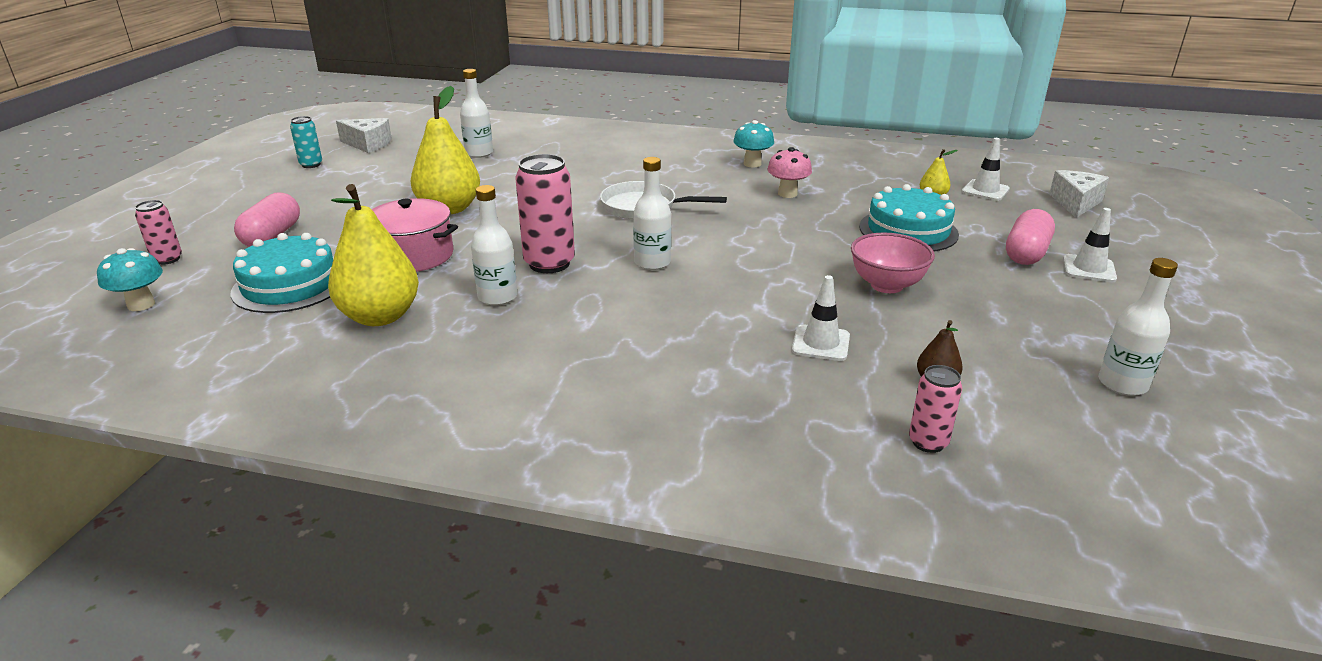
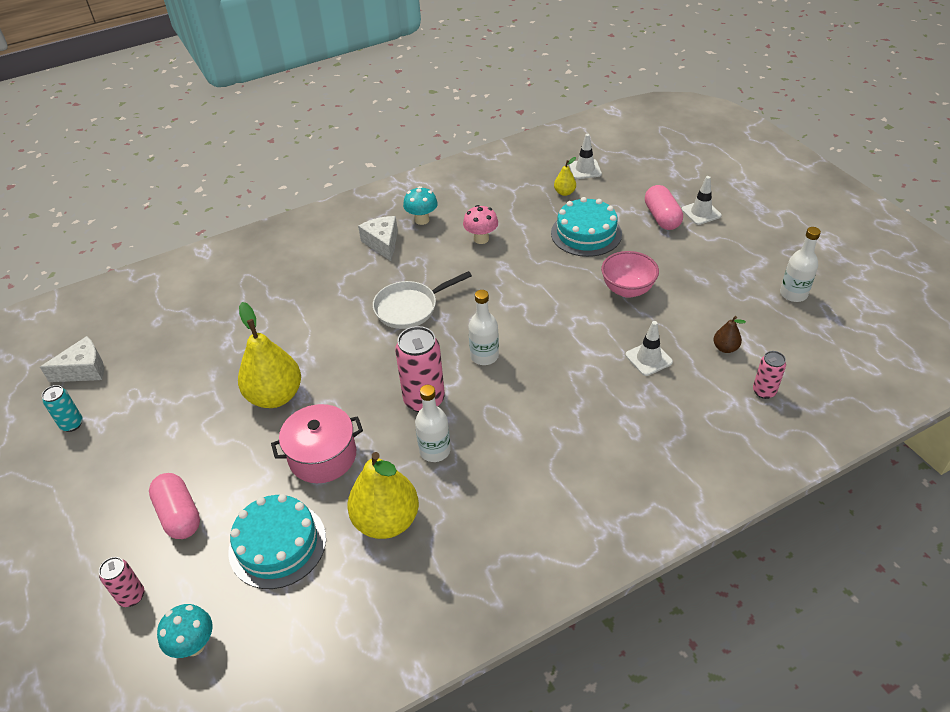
camera: 40 degrees left, 15 degrees up
(479, 153) = (203, 323): white bottle -> none
(1075, 203) = (640, 155): white cheese -> white cheese (382, 243)

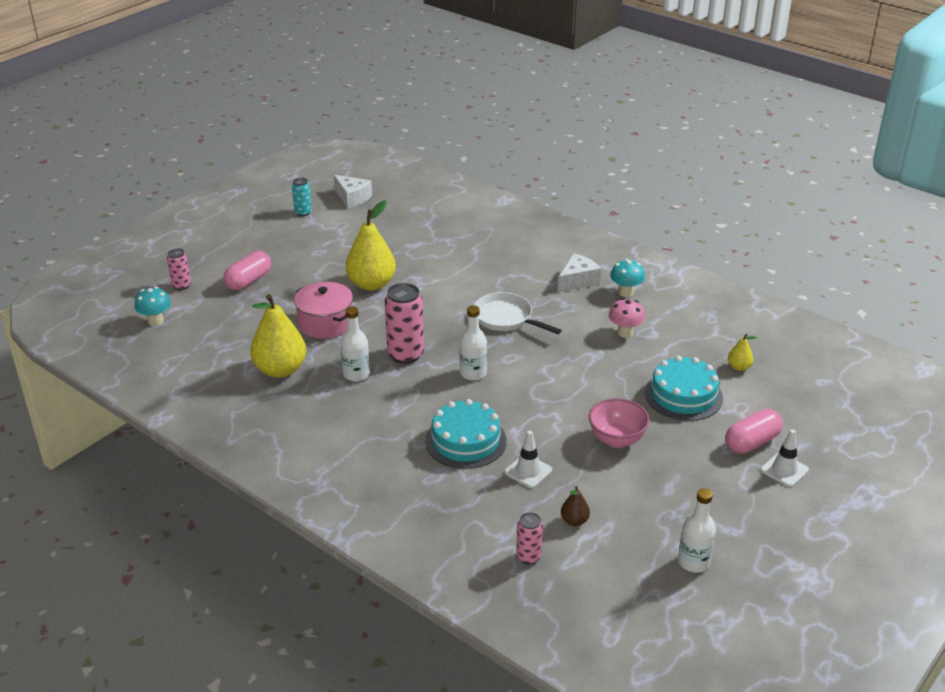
camera: 65 degrees right, 10 degrees down
(277, 544) = (241, 328): turquoise cake -> turquoise cake (466, 441)
(585, 169) = (791, 372): white traffic cone -> none

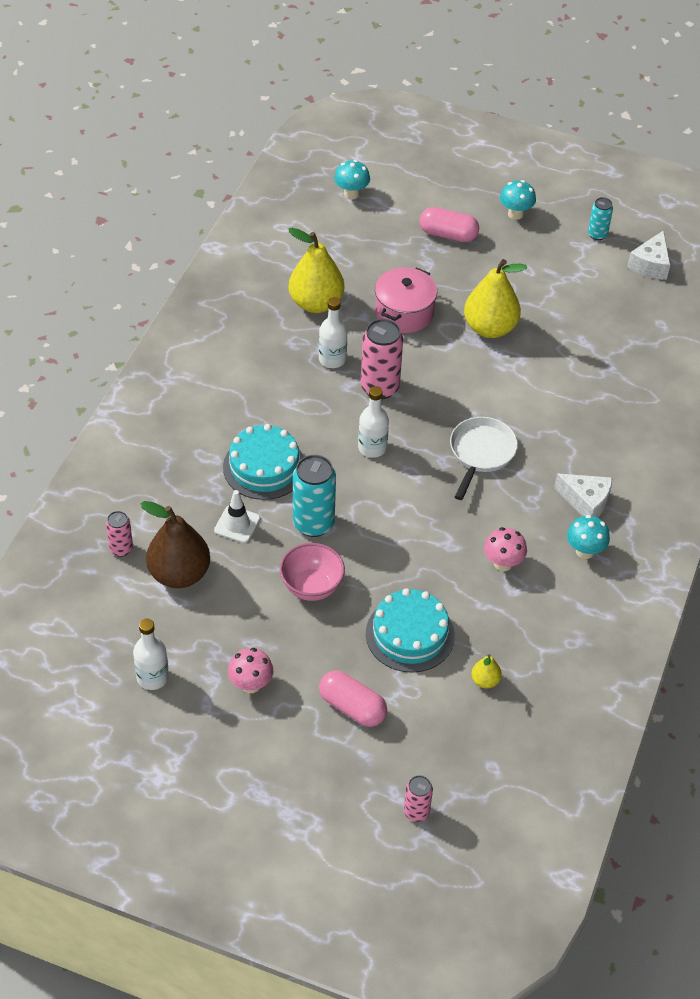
camera: 70 degrees right, 15 degrees up
(181, 286) = (416, 190): pink can -> pink can (416, 812)
(250, 243) = (515, 214): none -> turquoise mushroom
(545, 424) = (313, 523): none -> turquoise can
(574, 521) = (179, 574): brown pear -> brown pear, size x2.19
(716, 498) = (251, 684): none -> pink mushroom
(784, 470) = (316, 742): white traffic cone -> none

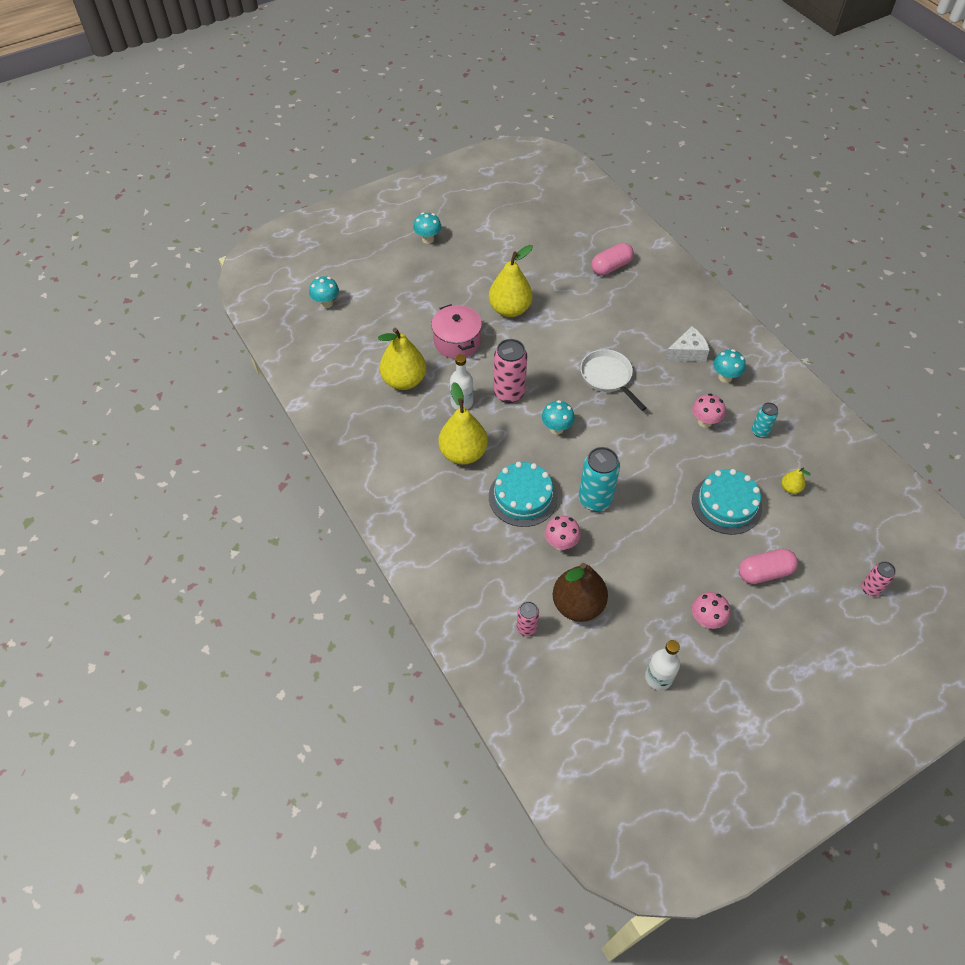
camera: 50 degrees left, 5 degrees up
(237, 524) = (561, 543): white traffic cone -> pink mushroom
(273, 395) = (463, 453): none -> yellow pear
(311, 587) = (648, 533): pink bowl -> none
(372, 448) = (556, 428): white bottle -> turquoise mushroom
(448, 234) = (412, 280): pink capsule -> pink capsule (611, 267)
(597, 234) = (482, 215): turquoise can -> turquoise can (759, 431)
(650, 265) = (529, 209): white cheese -> none

